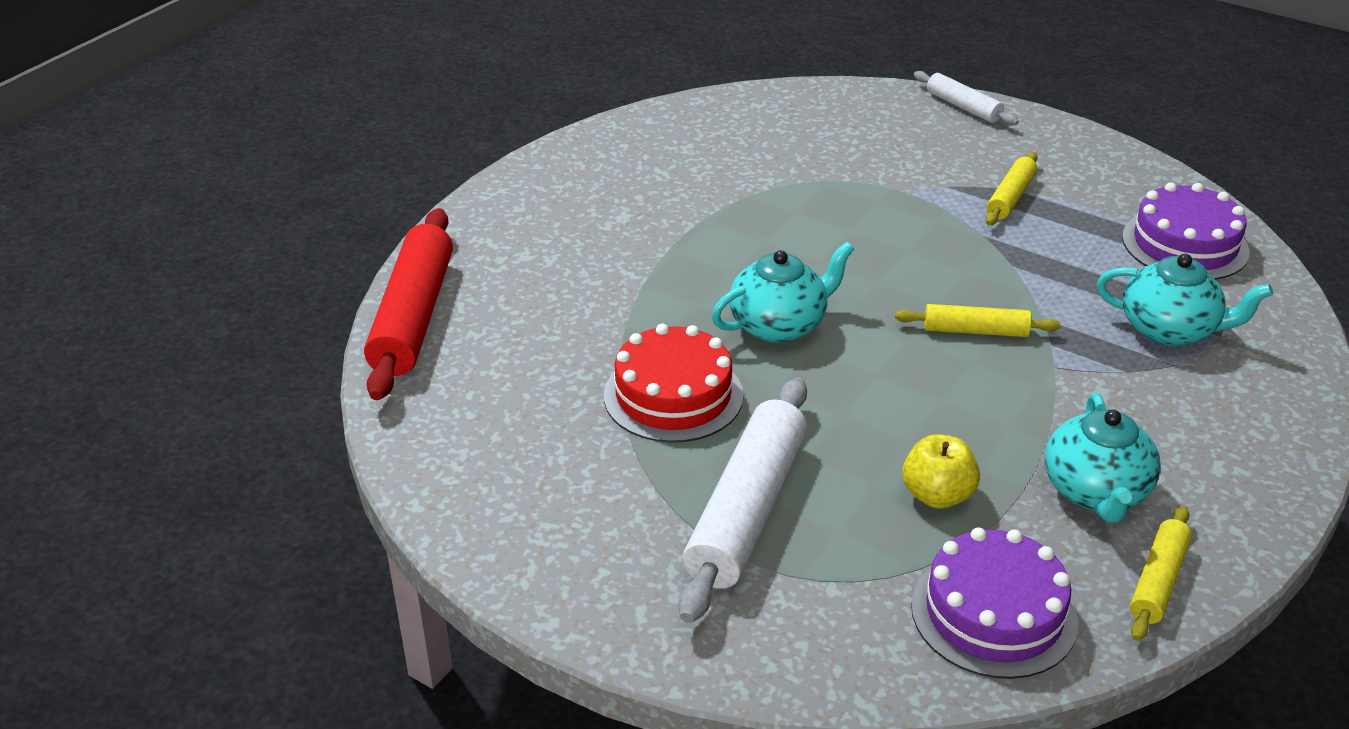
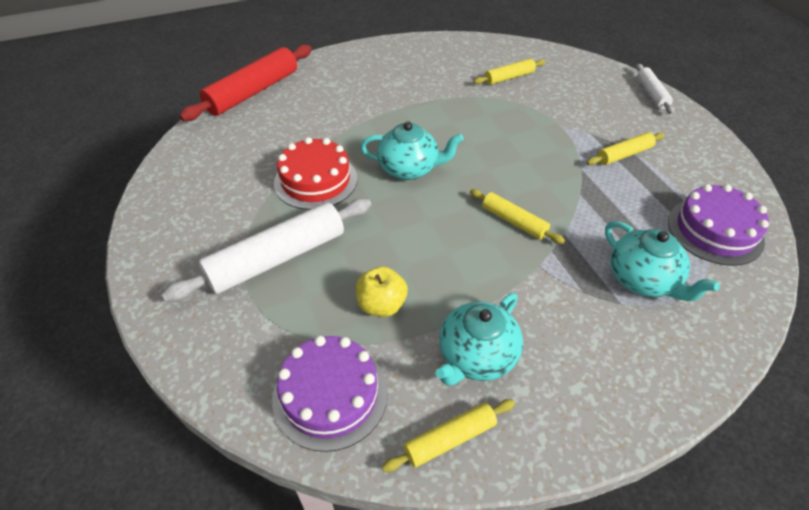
camera: 35 degrees right, 10 degrees up
(767, 151) = (509, 77): none -> yellow rolling pin

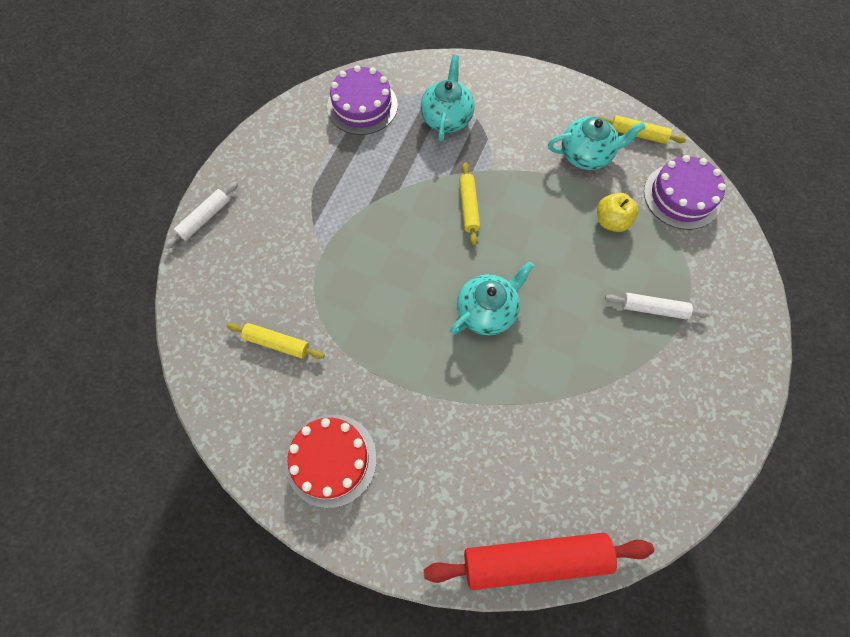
camera: 135 degrees left, 20 degrees up
(277, 258) = (653, 309): white rolling pin -> white rolling pin, size x0.53
(315, 180) = (571, 362): red cake -> red cake (331, 460)
(409, 169) = (487, 311): turquoise teapot -> turquoise teapot turned 90 degrees clockwise
(624, 155) = (322, 190): yellow rolling pin -> none

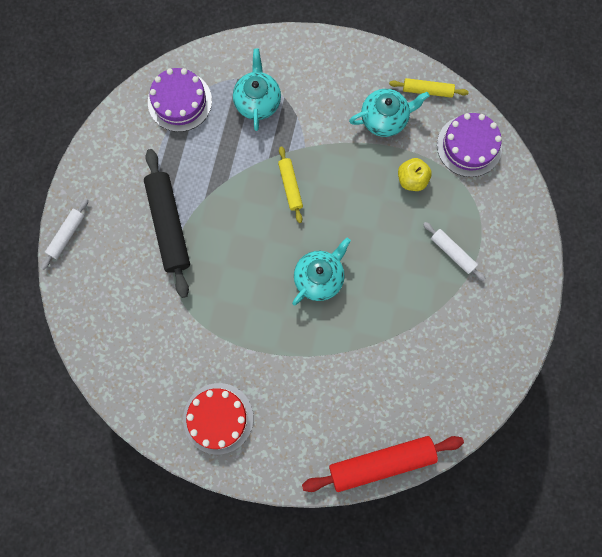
camera: 10 degrees left, 10 degrees up
(277, 343) = (155, 334): yellow rolling pin -> none
(322, 226) = (169, 225): none -> black rolling pin
(653, 309) = (452, 252): white rolling pin -> white rolling pin turned 45 degrees clockwise

